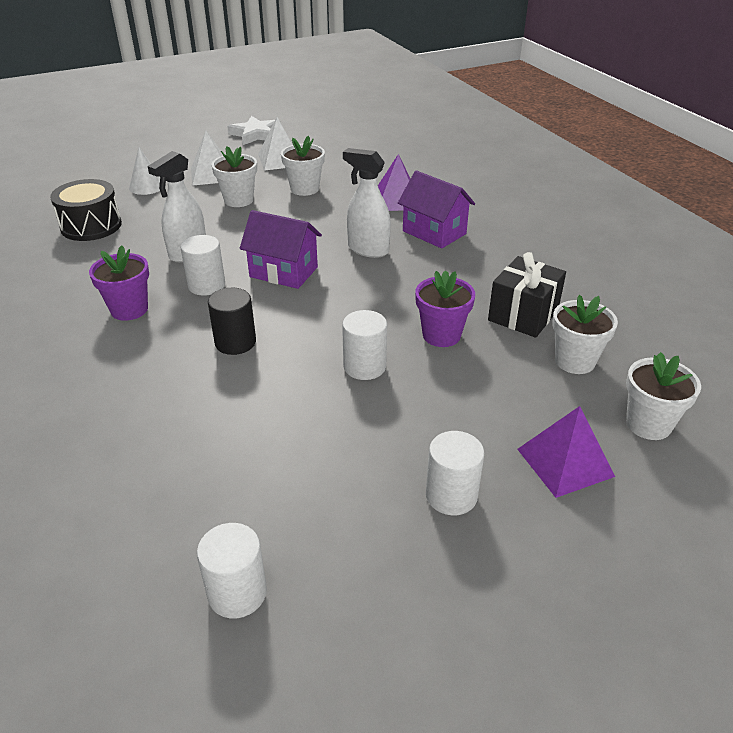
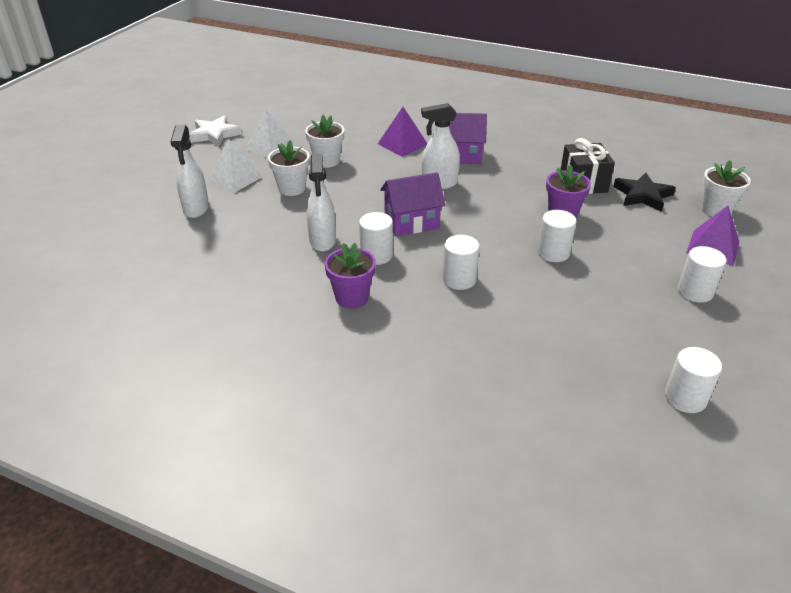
camera: 40 degrees left, 0 degrees up
(91, 226) = (206, 257): black drum -> none
(147, 186) = (196, 209): white cone -> white spray bottle
(235, 342) = (459, 279): black cylinder -> white cylinder
(574, 361) = (643, 195): white flower pot -> black star

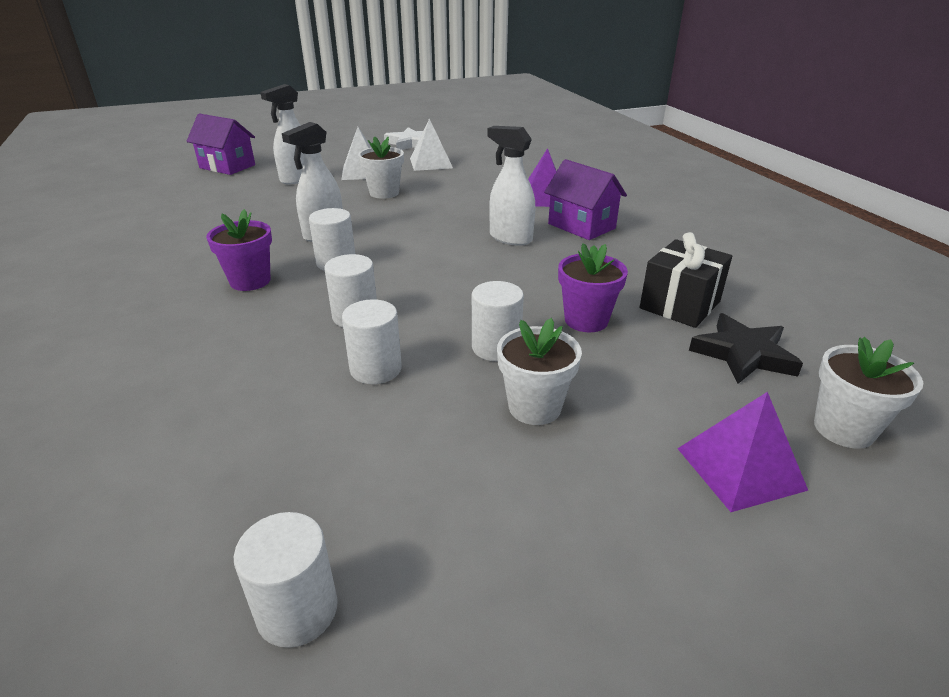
camera: 45 degrees right, 5 degrees down
(327, 161) = (451, 186): white flower pot -> white flower pot (534, 407)
(411, 222) = (419, 254): purple house -> purple house (227, 166)
(695, 292) = (593, 500): white cylinder -> white cylinder (376, 369)

